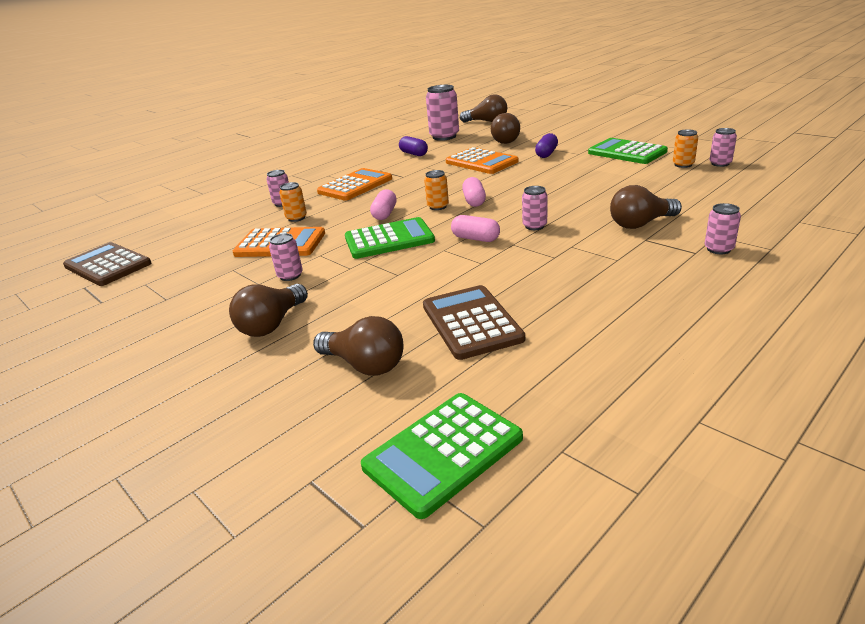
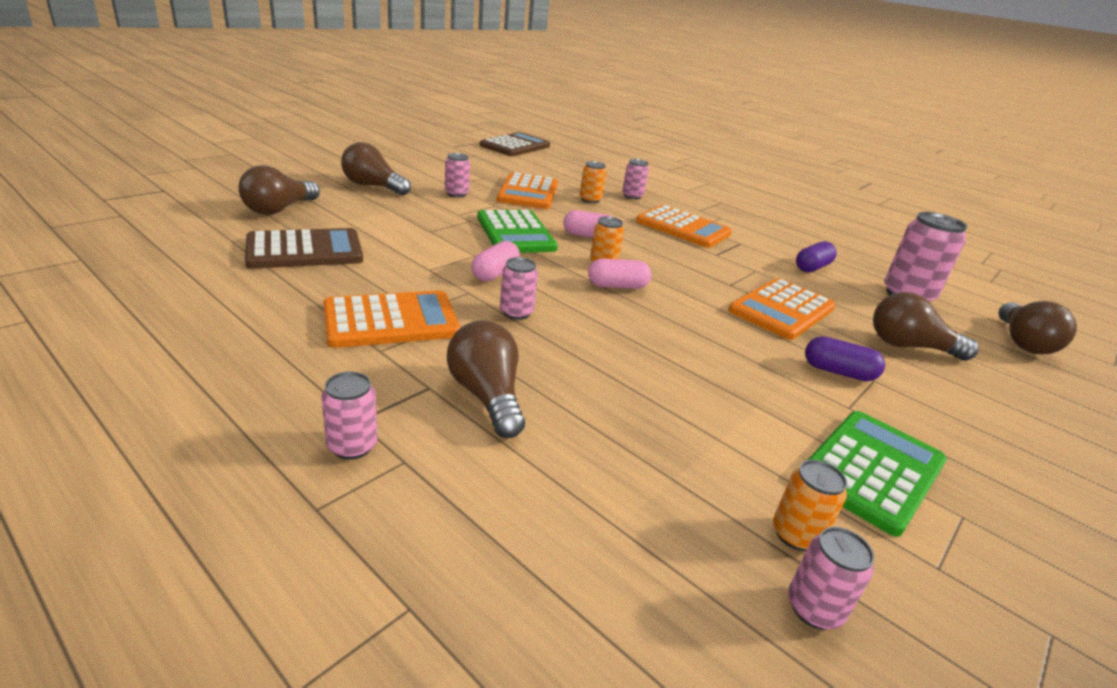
camera: 80 degrees right, 0 degrees up
(443, 452) = (137, 223): green calculator -> none
(575, 262) = (391, 320): none -> orange calculator

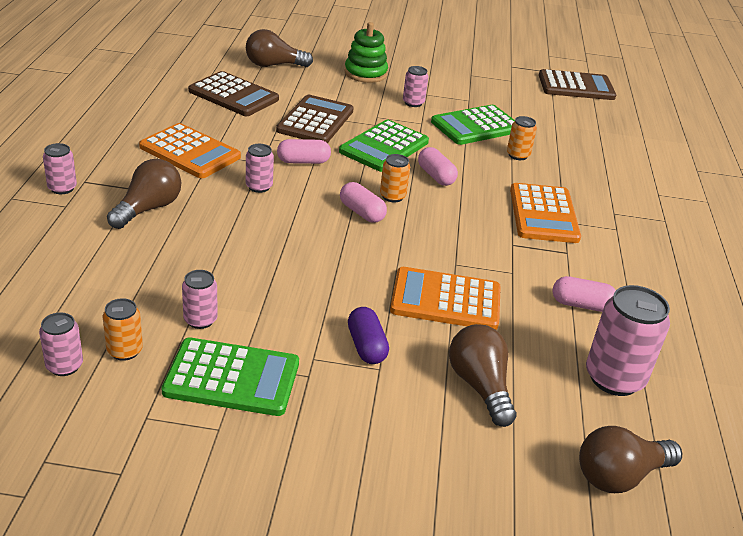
camera: 55 degrees right, 5 degrees up
(373, 186) = (365, 73): brown light bulb -> green stacking toy
(425, 238) = (315, 121): none -> brown calculator
(528, 192) = (476, 126): orange calculator -> green calculator
(632, 196) = (572, 171): pink can -> pink can (200, 320)
(812, 267) = (581, 305): purple capsule -> pink capsule

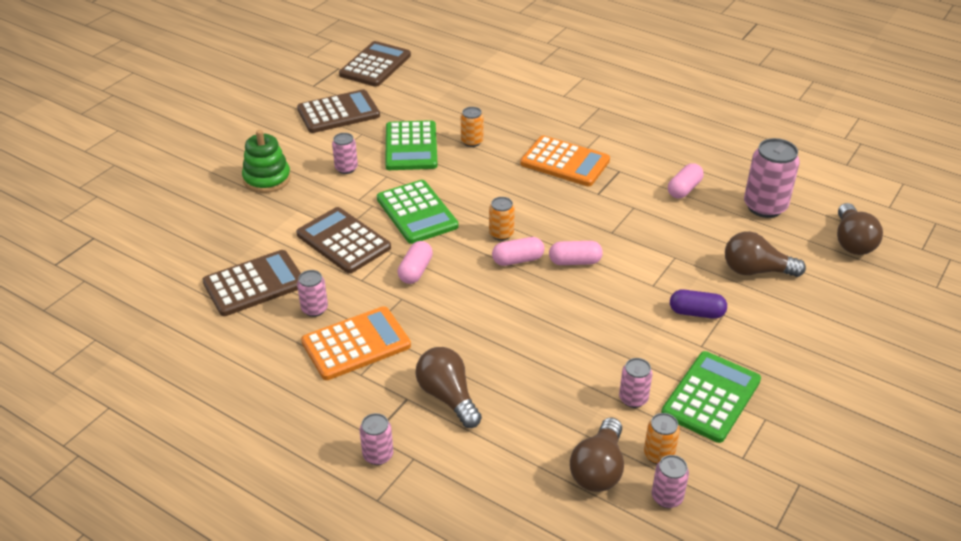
camera: 60 degrees left, 5 degrees up
(259, 187) = (445, 312): pink can -> pink can (314, 309)
(273, 65) = (204, 237): brown light bulb -> brown light bulb (598, 469)
(436, 176) = (481, 199): pink capsule -> pink capsule (575, 262)
(445, 300) = (655, 253): orange calculator -> none
(486, 84) = (338, 112): none -> brown calculator

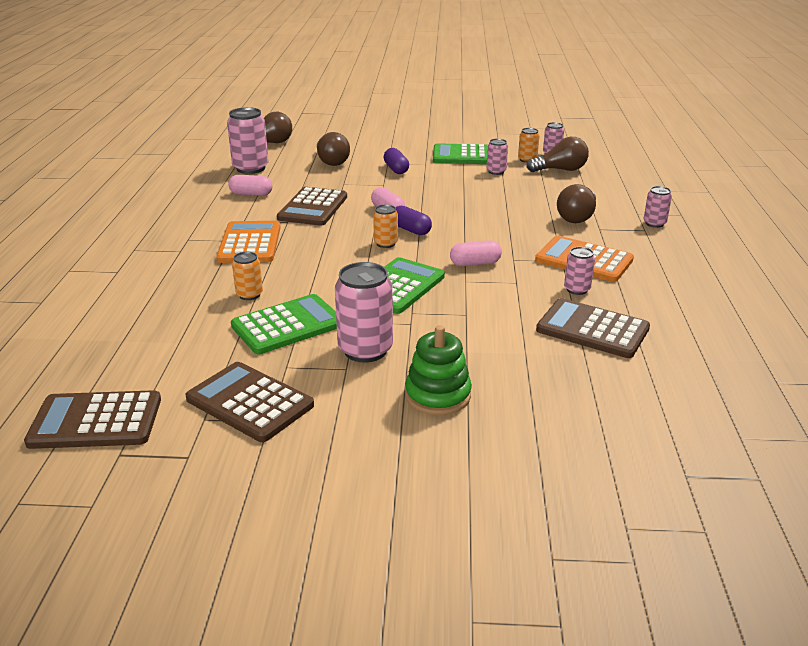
camera: 120 degrees left, 10 degrees down
(343, 241) = (480, 308): brown calculator -> brown calculator (313, 207)
(346, 168) = (365, 350): pink can -> pink can, size x1.83
(518, 260) = (411, 230): pink capsule -> purple capsule

